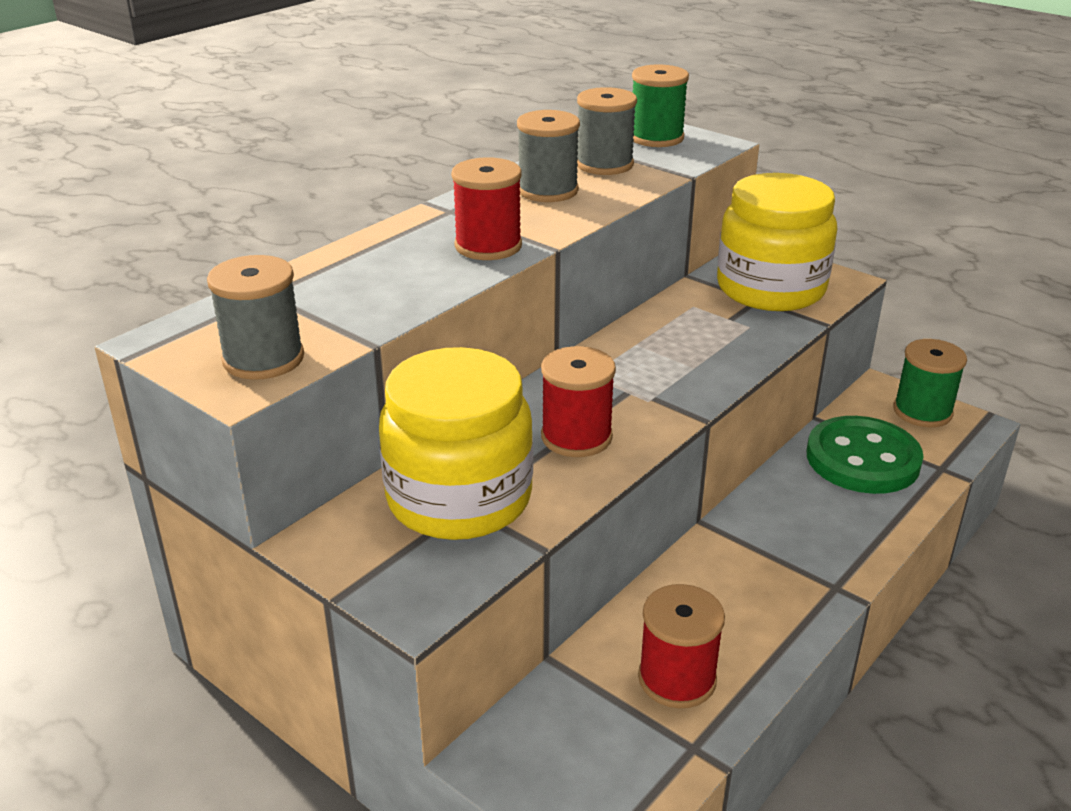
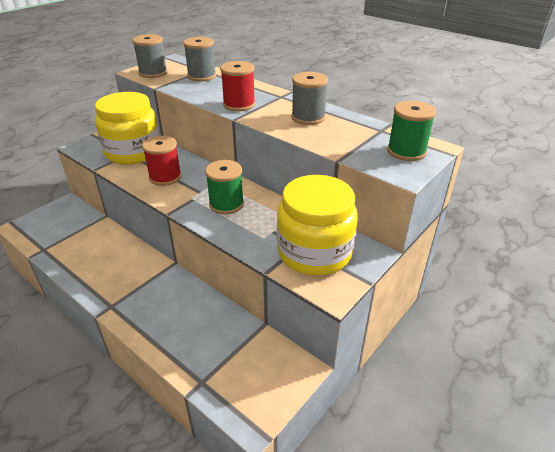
camera: 90 degrees right, 5 degrees up
(604, 164) = (351, 133): grey spool -> grey spool (202, 76)
(677, 679) = (78, 247): red spool -> none
(862, 459) = (217, 339): green button -> none
(922, 411) = (270, 388): green spool -> green spool (226, 204)

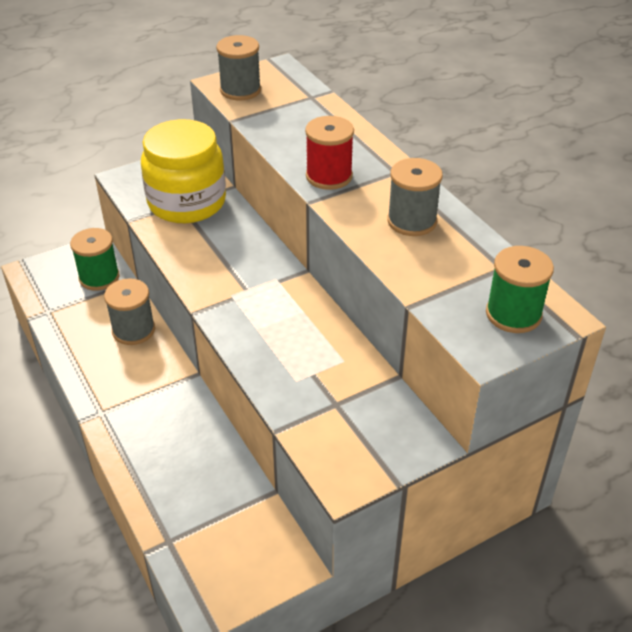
camera: 20 degrees right, 5 degrees up
(165, 177) = (212, 254): red spool -> none
(202, 76) = (304, 109): grey spool -> grey spool (133, 330)
(226, 204) = (272, 317): green spool -> green spool (99, 277)
(314, 252) = (350, 420): yellow jar -> none

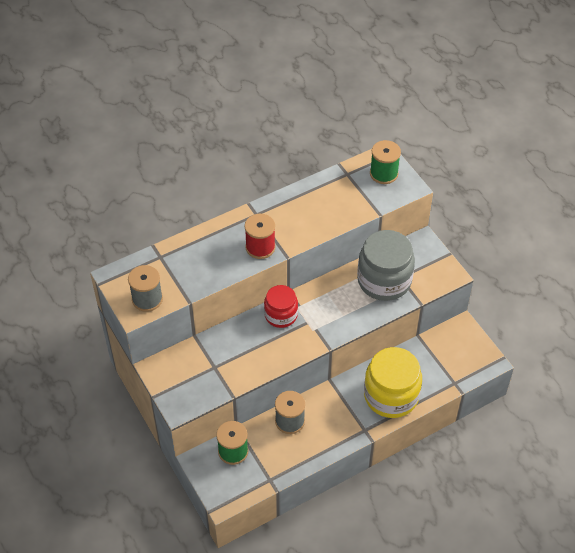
camera: 90 degrees left, 10 degrees up
(187, 202) = (213, 362): yellow jar -> yellow jar (391, 395)
(261, 262) = (281, 315): none -> red jar
(328, 381) = (384, 280): none -> grey jar
(412, 221) = (306, 209): grey spool -> none

